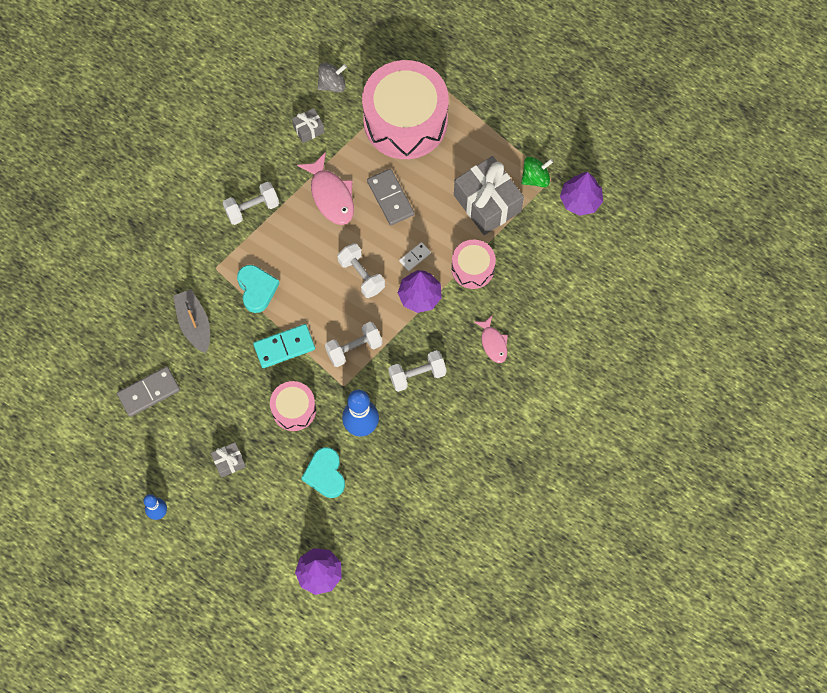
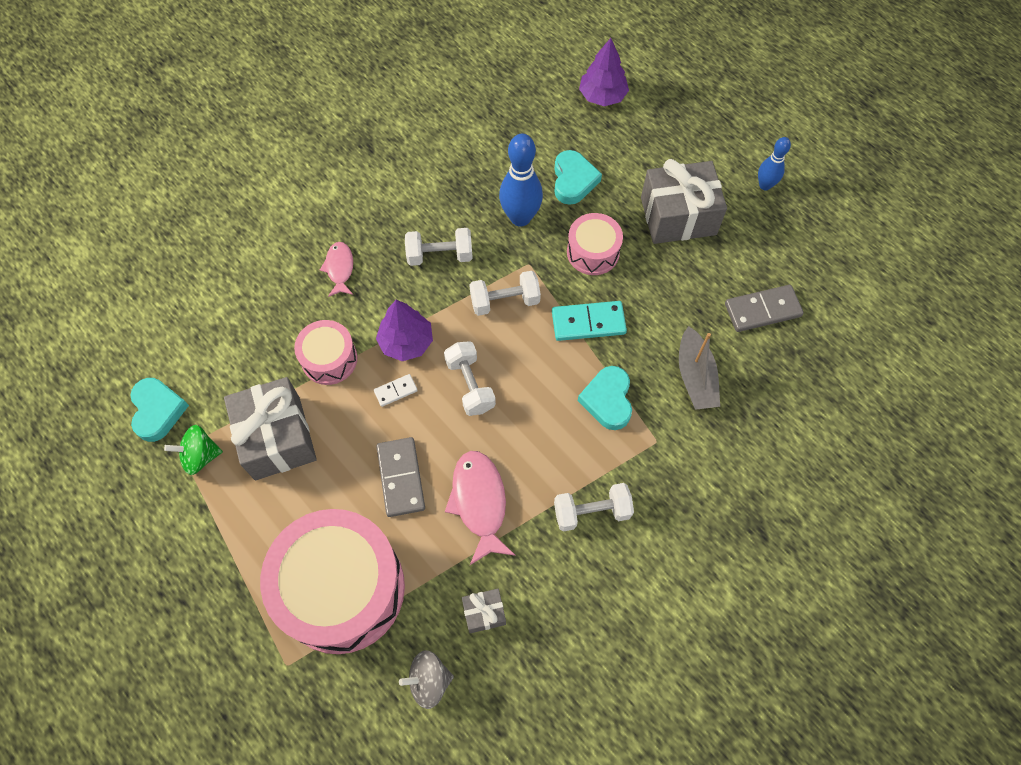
camera: 165 degrees left, 5 degrees down
(229, 462) = (678, 216): grey gift -> grey gift, size x2.12
(580, 200) = (158, 411): purple tree -> turquoise heart

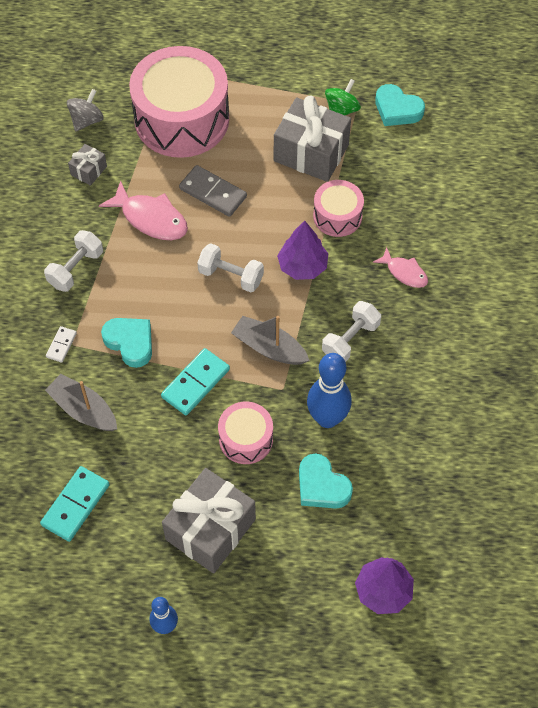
camera: 135 degrees right, 5 degrees down
(395, 391) = (273, 233): white domino -> white domino (61, 345)
(505, 301) = (269, 348): white dumbbell -> grey boat
(762, 310) = (76, 505): grey domino -> turquoise domino

